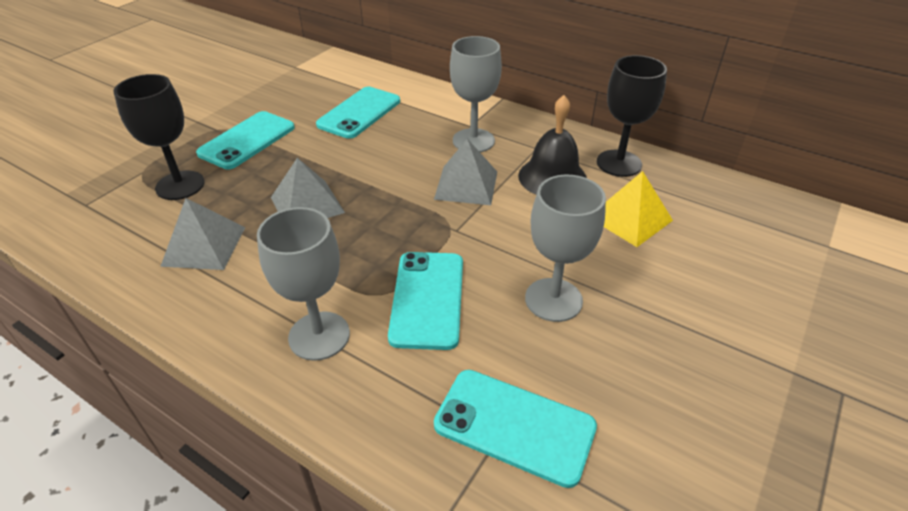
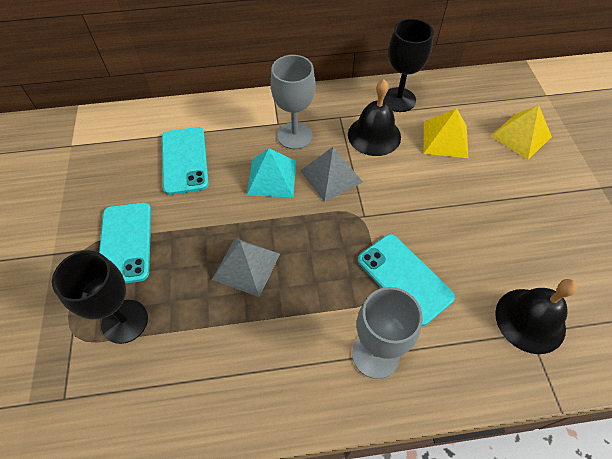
camera: 40 degrees left, 15 degrees up
(204, 246) = (216, 355): grey pyramid -> none
(412, 159) = (272, 178): none -> turquoise pyramid
(514, 426) = (530, 320): turquoise phone -> black bell
(553, 300) = (466, 226): grey goblet -> none
(735, 263) = (521, 136): none -> yellow pyramid

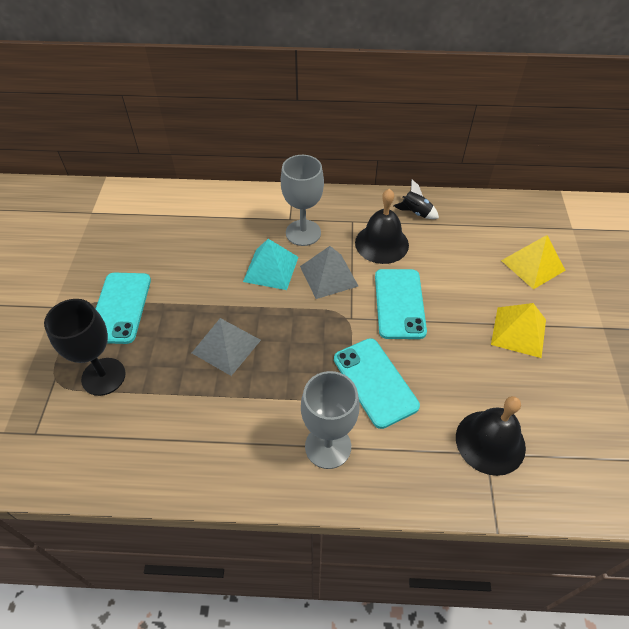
camera: 10 degrees right, 5 degrees down
(184, 160) = (192, 241): turquoise phone -> turquoise phone (399, 303)
(398, 100) = (416, 212): black goblet -> black rocket
(445, 139) = (453, 257): yellow pyramid -> yellow pyramid (518, 332)

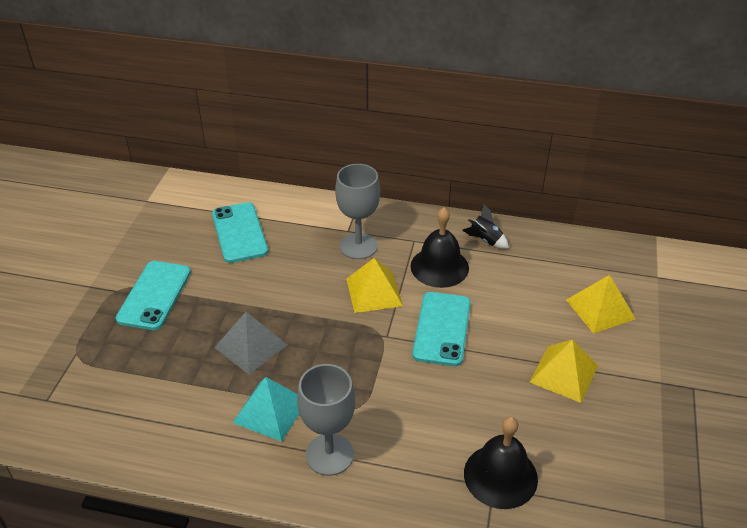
camera: 10 degrees right, 10 degrees down
(103, 376) = (123, 357): black goblet -> none
(271, 269) = (315, 277): turquoise pyramid -> turquoise pyramid (270, 411)
(328, 276) = (374, 292): grey pyramid -> yellow pyramid
(375, 382) = (395, 401): turquoise phone -> turquoise phone (239, 233)

